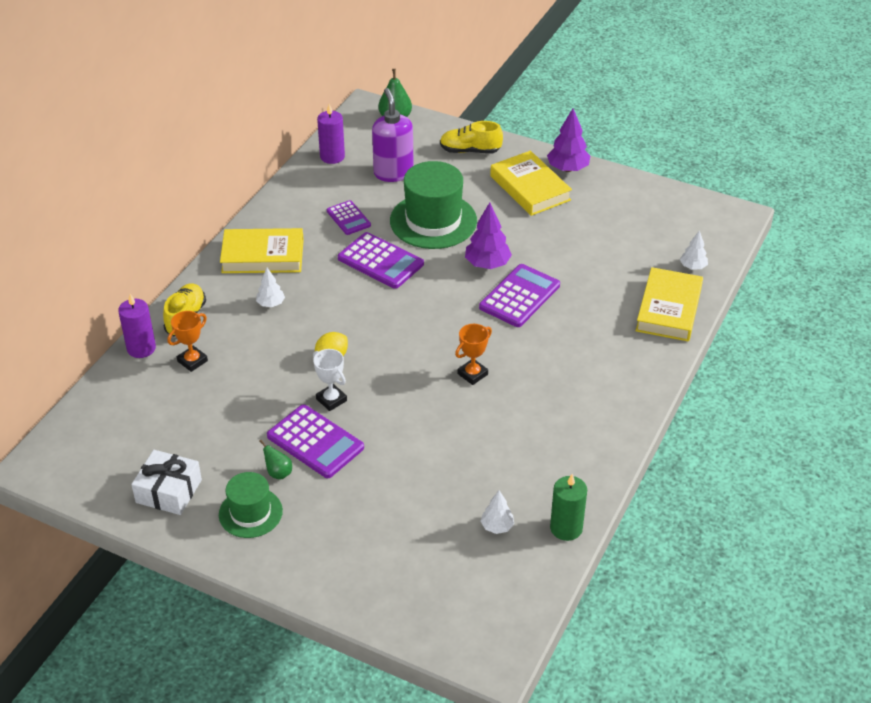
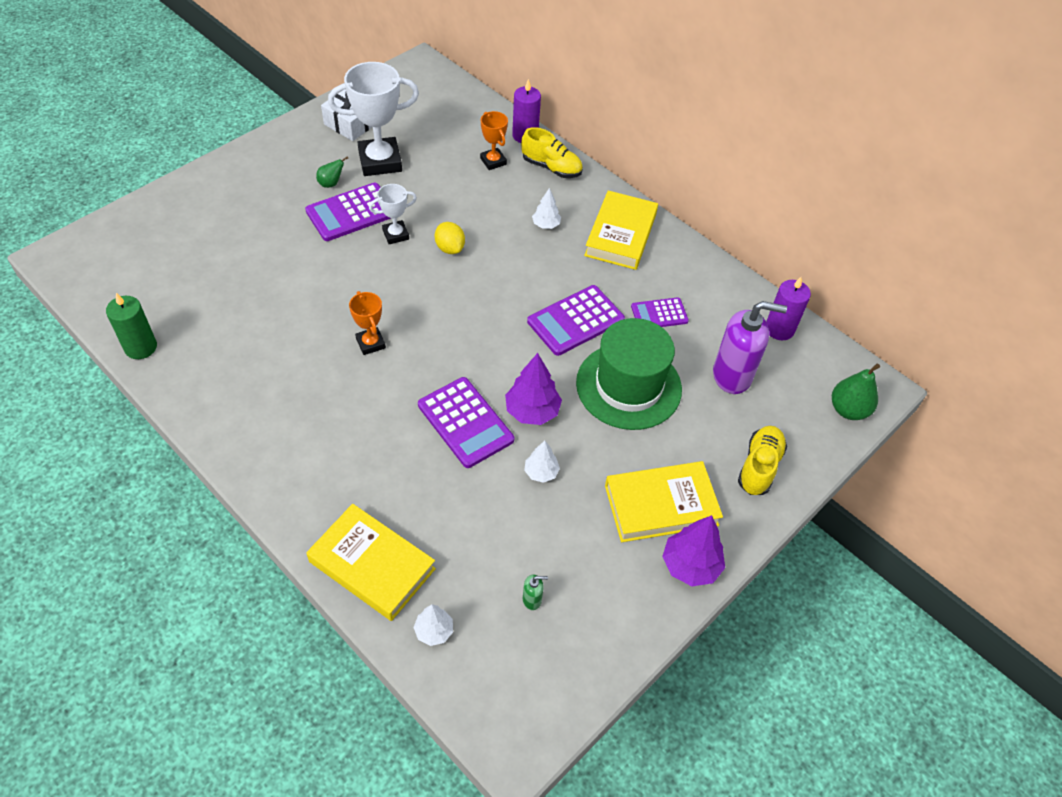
camera: 105 degrees right, 10 degrees up
(227, 446) = (380, 161): none -> white trophy
(250, 513) = (300, 160): green hat -> none
(497, 526) = (178, 300): white tree -> white tree (541, 472)
(640, 230) = (532, 599): none -> green soap dispenser

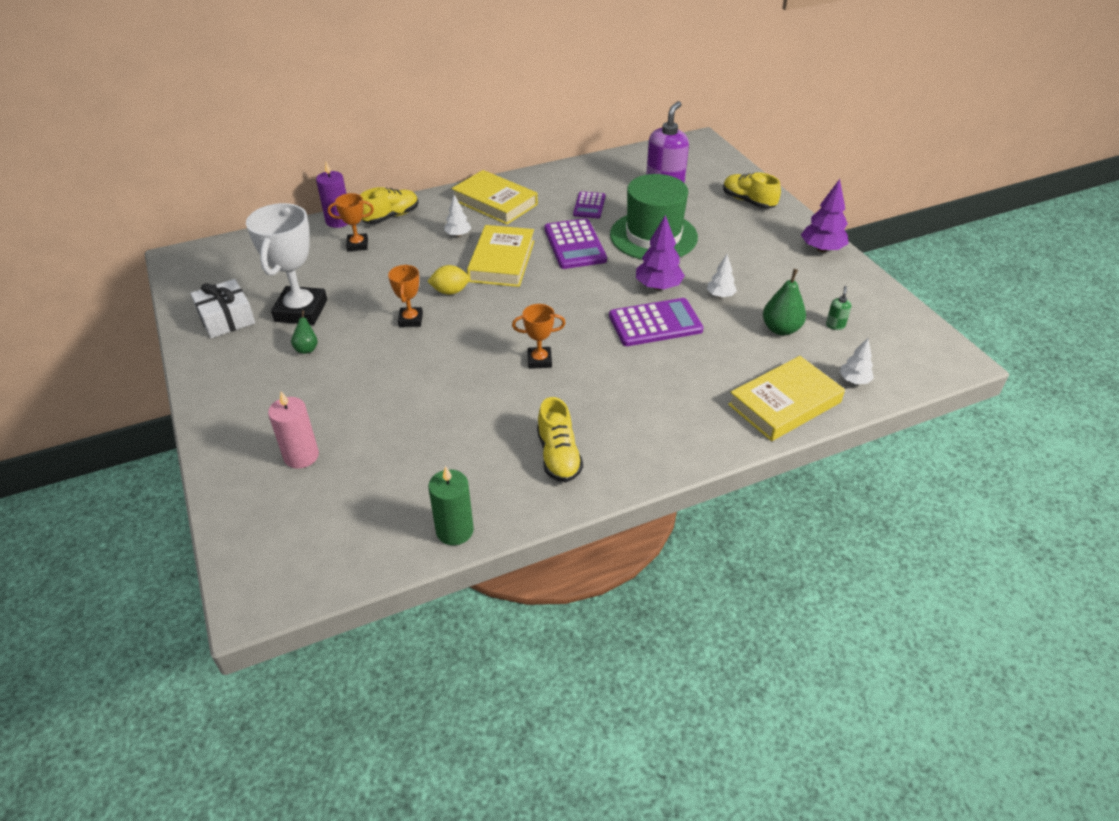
camera: 65 degrees left, 10 degrees down
(202, 228) = (301, 456): none -> pink candle
(243, 392) = (558, 456): none -> yellow shoe
(351, 213) = (360, 342): purple calculator -> none
(395, 235) = (410, 320): white trophy -> orange trophy
(661, 505) = (768, 248): yellow book -> yellow book (502, 261)
(779, 329) = (631, 161): purple candle -> none
(848, 410) = (713, 156): green pear -> green pear (781, 329)

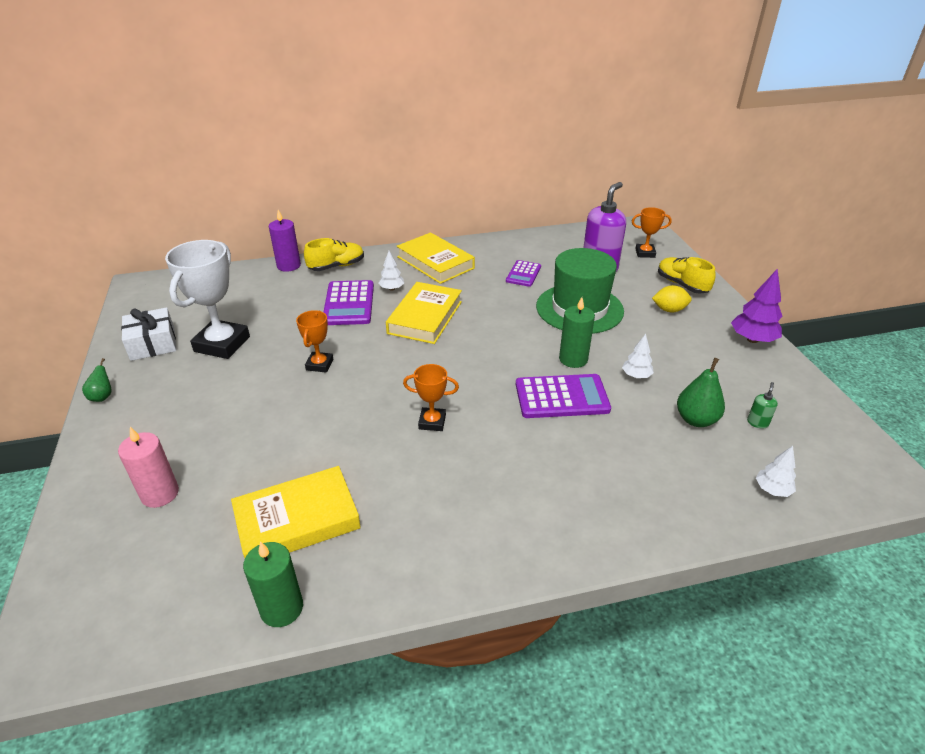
camera: 10 degrees right, 5 degrees down
(307, 348) = (212, 381): green pear -> green pear (102, 397)
(357, 245) = (297, 288): orange trophy -> orange trophy (645, 253)
(450, 291) = (366, 341): yellow lemon -> yellow lemon (669, 310)
(558, 456) = (421, 533): yellow shoe -> none
(575, 245) = (500, 309): purple calculator -> purple calculator (349, 303)
(658, 286) = (573, 359): purple tree -> green candle
(784, 403) = (687, 506): yellow book -> yellow book (297, 520)

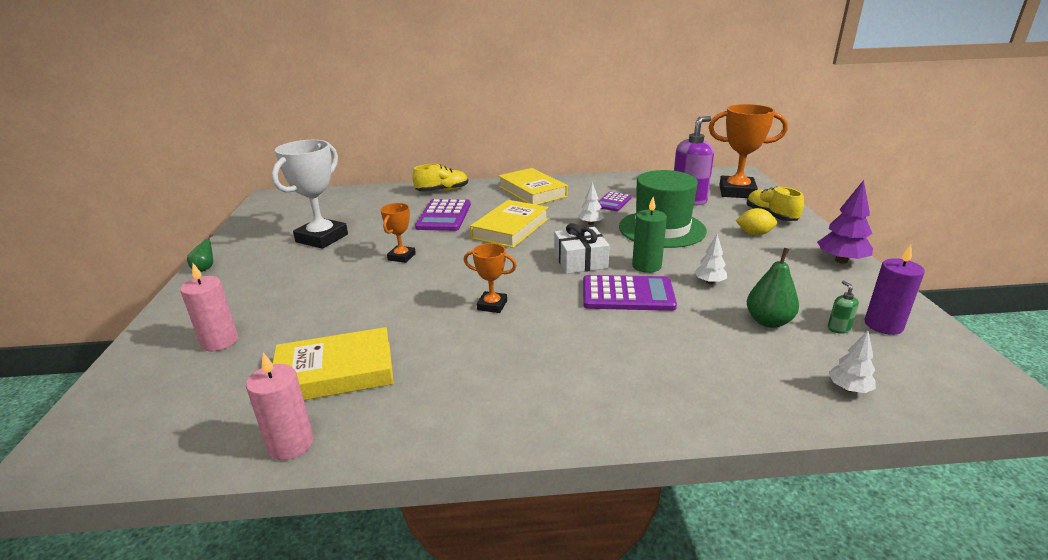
camera: 10 degrees right, 10 degrees down
(152, 344) = (263, 235): white gift -> white gift (580, 261)
(281, 608) = (291, 444): green candle -> pink candle
(288, 266) = (401, 189): purple candle -> purple candle (883, 325)
(392, 289) = (486, 207): white tree -> white tree (590, 223)
(645, 253) = (737, 192): orange trophy -> orange trophy, size x1.90
(757, 423) = (838, 329): green soap dispenser -> green soap dispenser turned 45 degrees counterclockwise

